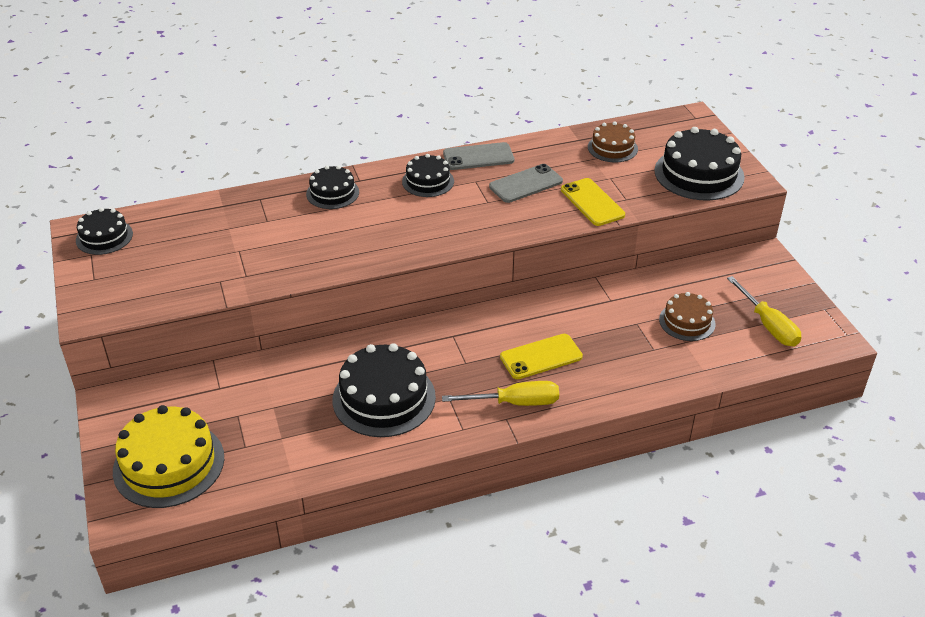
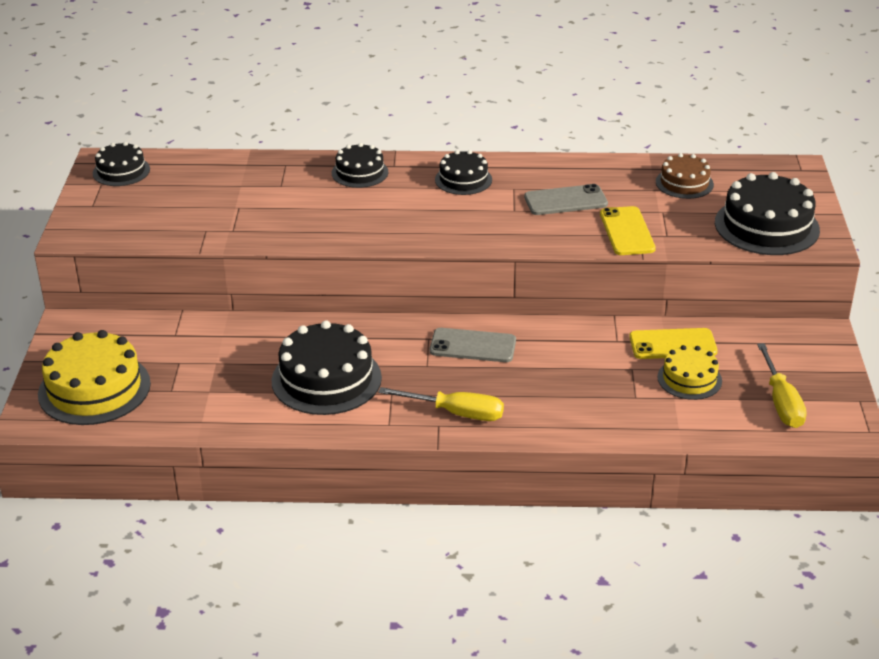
camera: 20 degrees right, 5 degrees down
(478, 157) = (531, 166): grey phone -> grey phone (473, 346)
(541, 357) = (508, 377): yellow phone -> yellow phone (672, 344)
(687, 322) = (689, 379): brown cake -> yellow cake

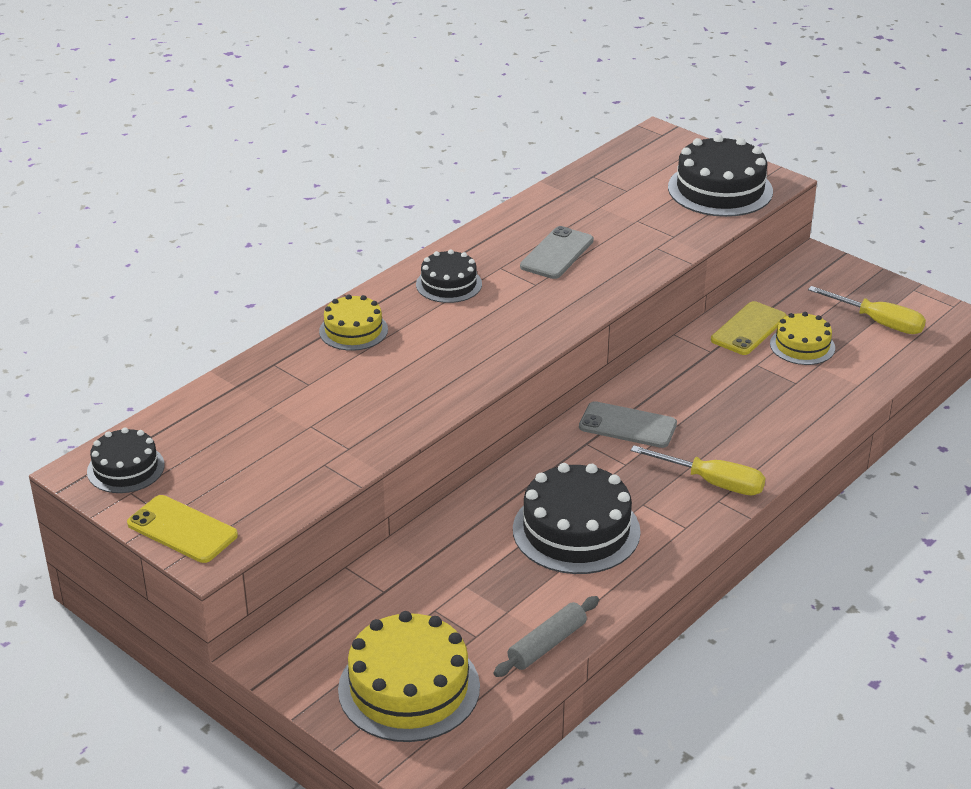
camera: 50 degrees left, 0 degrees up
(194, 423) = (547, 644): none -> grey rolling pin
(360, 172) = (353, 330): black cake -> yellow cake
(456, 413) = (712, 482): yellow screwdriver -> yellow screwdriver turned 60 degrees clockwise
(473, 346) = (627, 425): grey phone -> grey phone turned 60 degrees clockwise
(627, 231) = (643, 250): yellow phone -> yellow phone (182, 529)
(684, 183) = (609, 190): brown cake -> none

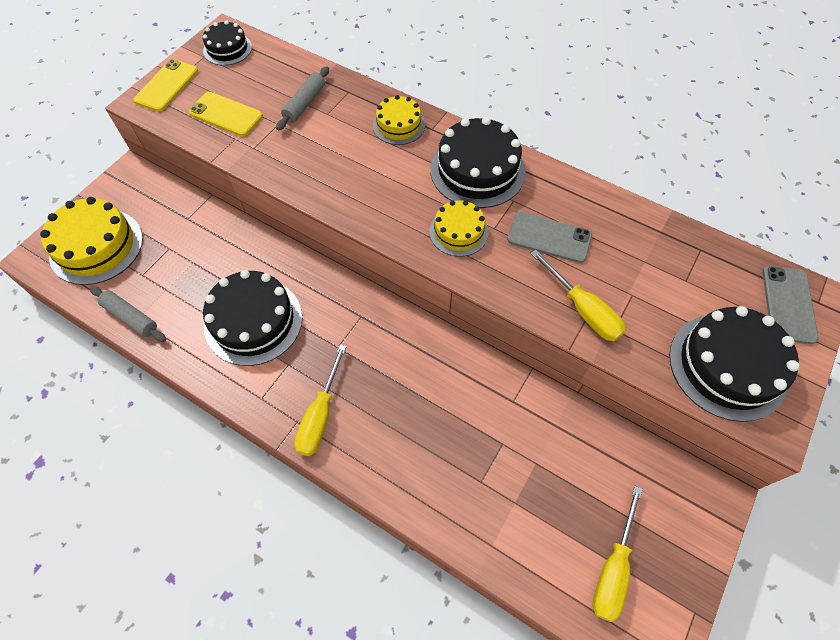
camera: 80 degrees right, 25 degrees up
(281, 401) = (304, 103): none -> grey rolling pin
(449, 284) = (477, 170): black cake -> black cake, size x1.72
(627, 425) = (389, 343): grey phone -> grey phone (788, 304)
(649, 249) = (583, 309): none -> yellow screwdriver
(748, 329) = (560, 433): yellow phone -> yellow phone (226, 114)
(802, 346) = (545, 486): yellow cake -> yellow cake (458, 232)

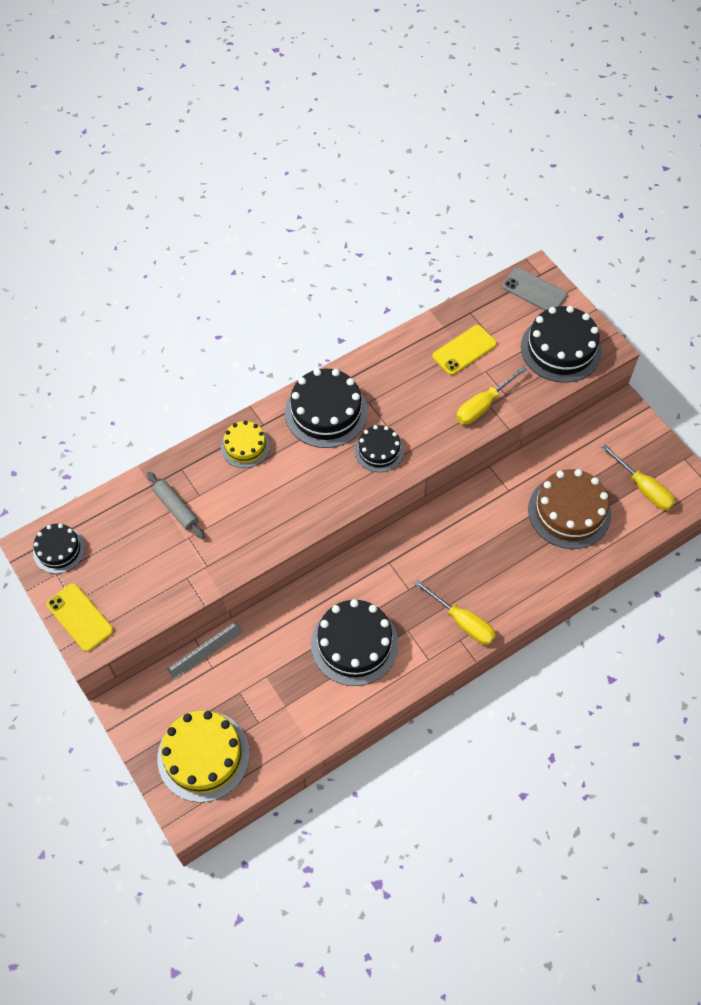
camera: 65 degrees left, 0 degrees up
(131, 317) = (301, 741): grey rolling pin -> none
(203, 206) = (205, 650): none -> grey ruler
(226, 114) = (151, 576): yellow phone -> yellow phone (464, 350)
(458, 232) = (379, 450): yellow cake -> black cake
(523, 482) = (569, 512): none -> brown cake
(549, 237) = (414, 396): grey phone -> none
(583, 309) = (483, 405): yellow screwdriver -> yellow screwdriver turned 150 degrees clockwise

